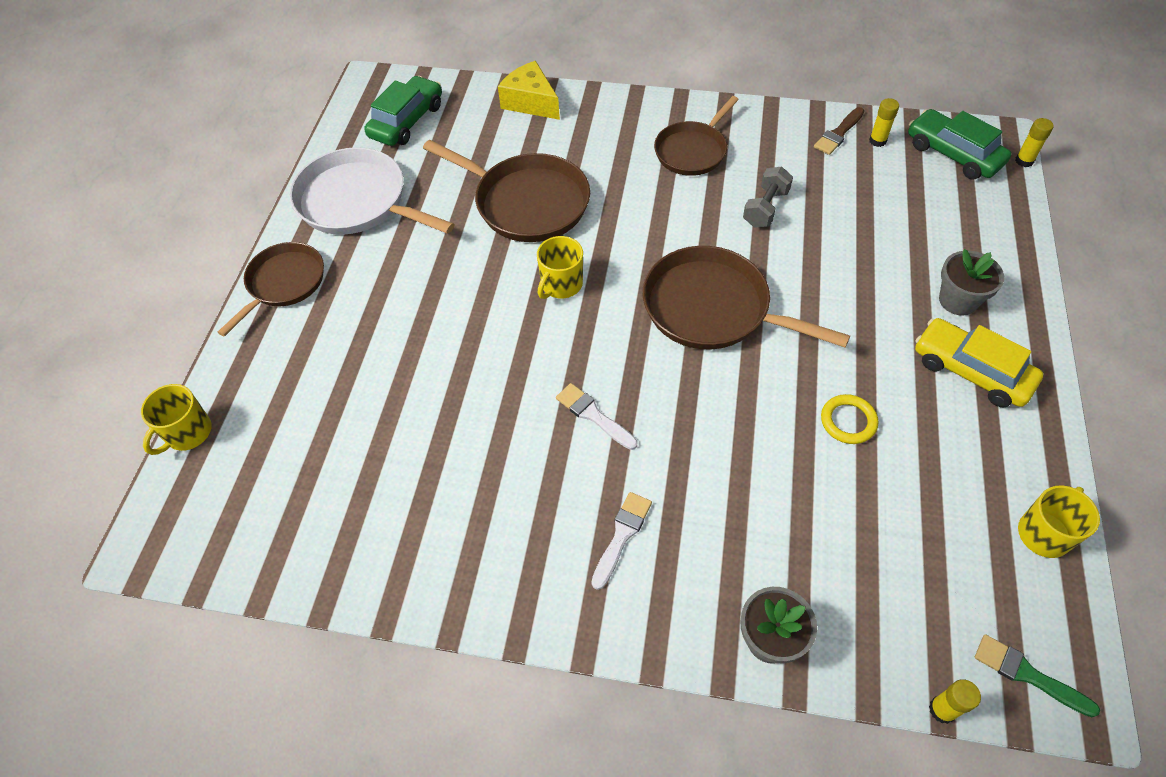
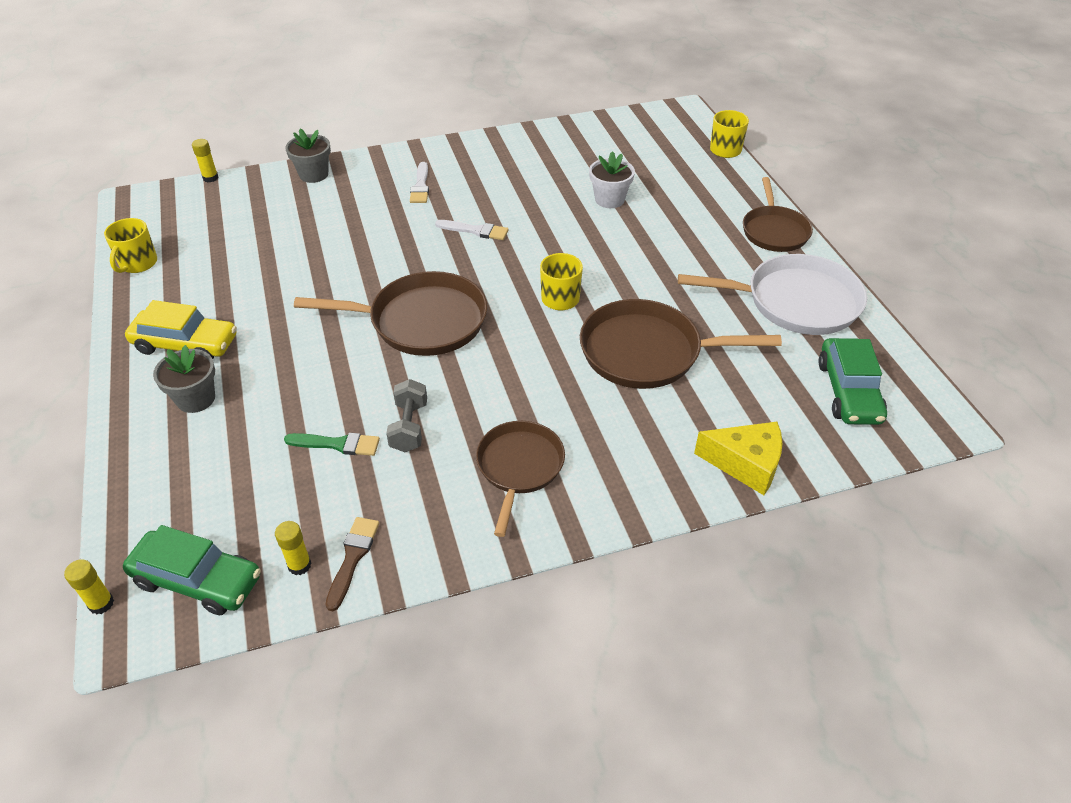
camera: 150 degrees right, 10 degrees down
(404, 402) = (609, 199): none -> white flower pot
(848, 421) = (286, 282): yellow ring -> none
(1027, 674) = (159, 202): green brush -> green brush (337, 444)

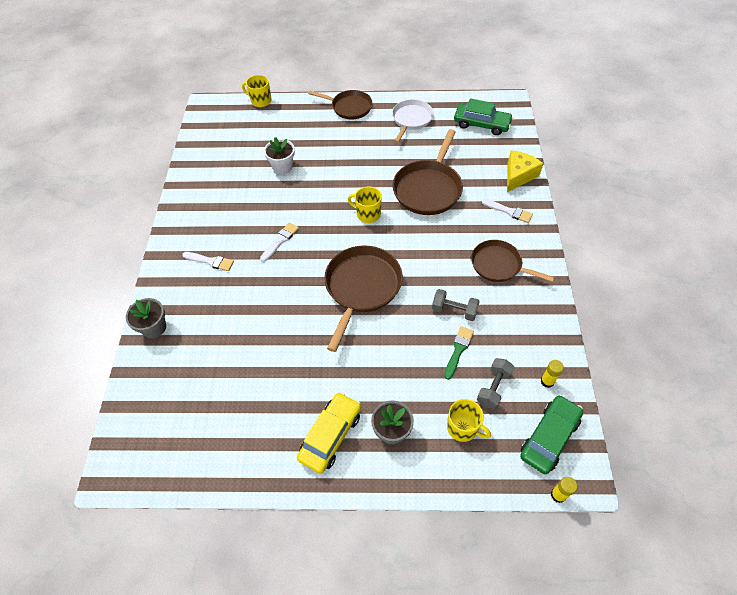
camera: 70 degrees left, 10 degrees up
(138, 263) = (211, 470): yellow mug -> yellow mug (463, 428)
(210, 178) = (112, 406): yellow glue stick -> none
(277, 497) = (493, 388): none -> grey dumbbell
(353, 558) = (546, 354): brown brush -> none
(648, 463) = (509, 211): none -> white brush
(796, 302) = (411, 119): white pan -> white pan, size x0.66

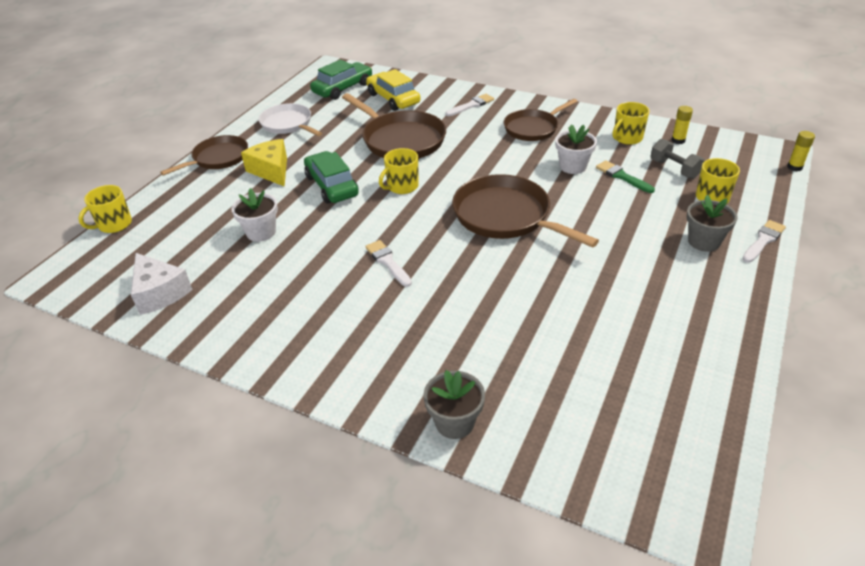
camera: 65 degrees left, 15 degrees down
(210, 261) = (373, 335): white brush -> white brush (763, 240)
(211, 152) = (159, 293): none -> white cheese
(330, 435) = (696, 286): yellow car -> yellow car (393, 99)
(454, 310) = (572, 166): grey dumbbell -> white flower pot
(518, 176) = (431, 89): yellow cheese -> yellow cheese (271, 170)
(526, 339) = (627, 138): none -> yellow mug
(549, 437) = (736, 156): green car -> green car (332, 186)

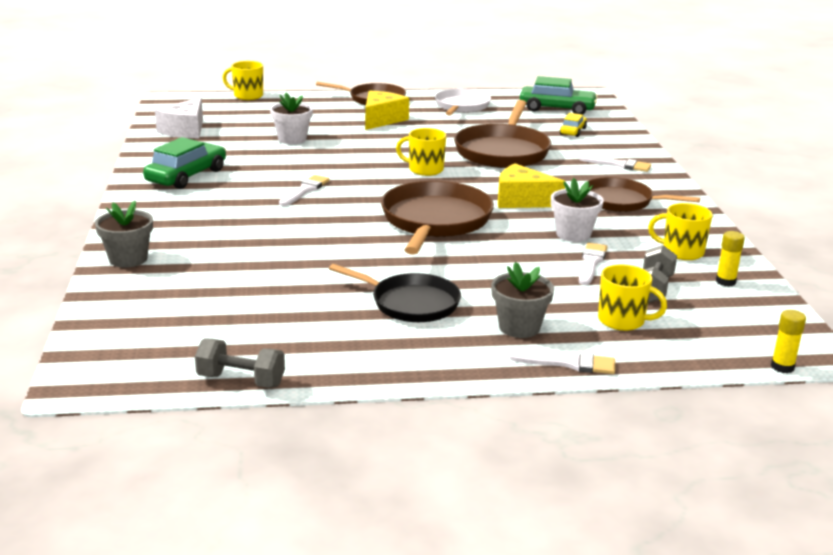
camera: 55 degrees right, 15 degrees down
(332, 186) = (389, 145): green car -> green car (186, 176)
(393, 99) = (573, 131): yellow car -> yellow car, size x0.56
(499, 165) = (522, 200): none -> yellow cheese
(622, 176) = (591, 263): green brush -> white brush
(642, 277) = (411, 303): none -> black pan
(733, 411) = (241, 380): none -> grey dumbbell

